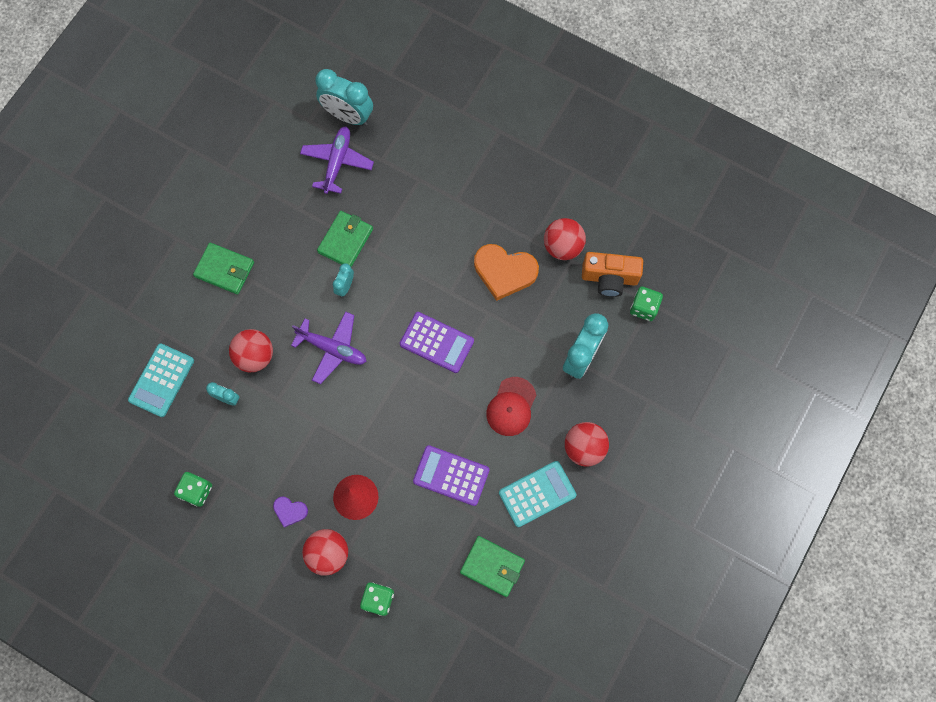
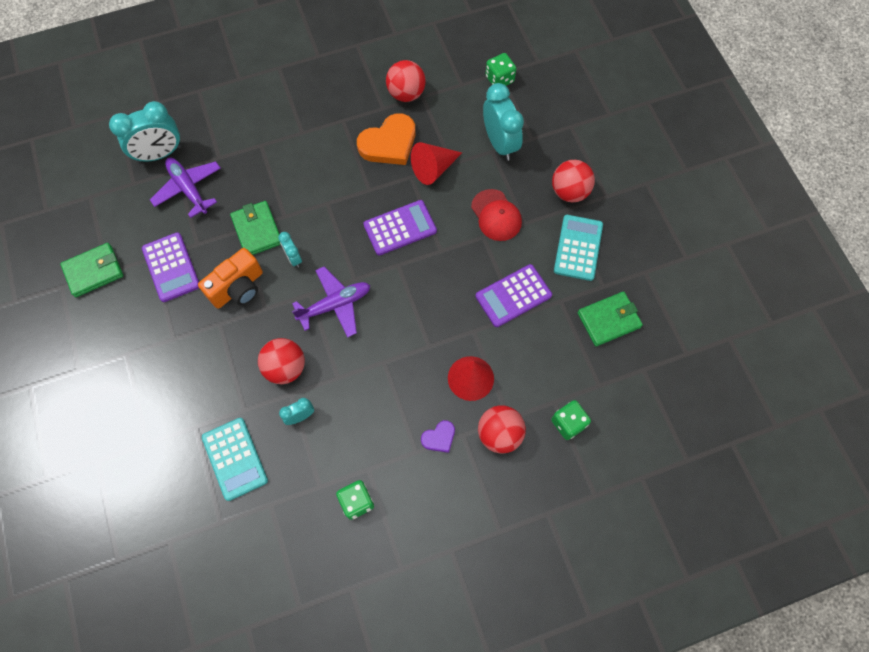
camera: 50 degrees left, 5 degrees down
(224, 269) = (190, 336): green wallet -> green wallet (94, 271)
(265, 208) = (171, 267): none -> purple calculator
(511, 324) = (433, 169): none -> red cone
(609, 278) = (458, 83): orange camera -> orange camera (238, 288)

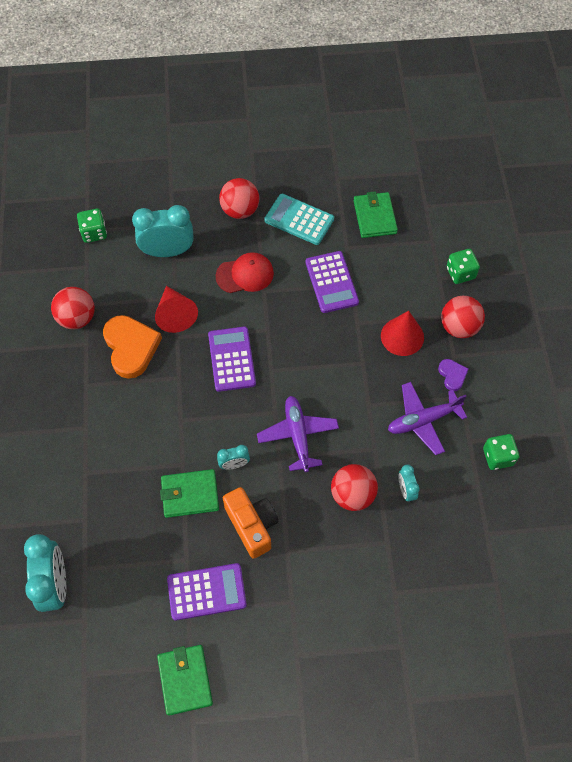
camera: 75 degrees left, 5 degrees down
(188, 189) = (114, 558): purple plane -> purple plane (423, 420)
(235, 459) = (435, 559): turquoise calculator -> none

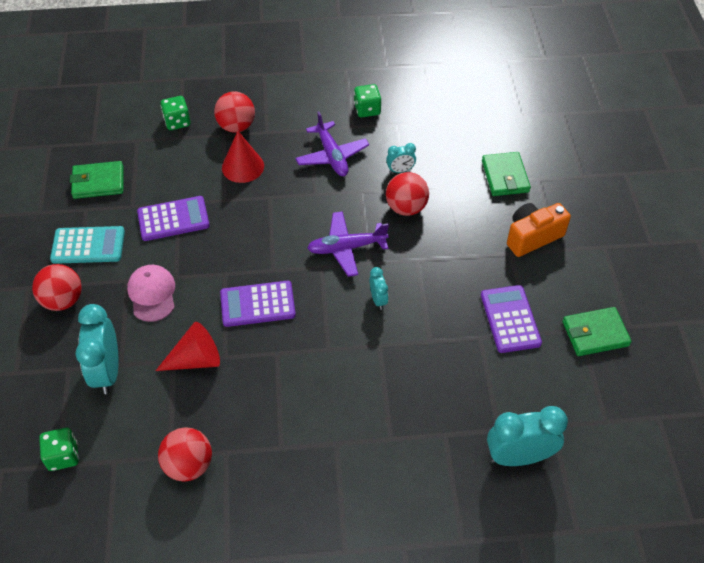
camera: 90 degrees left, 10 degrees down
(131, 347) = (235, 402): orange heart -> none
(190, 494) = (412, 337): green wallet -> green wallet (505, 176)
(245, 274) = (152, 294): red cap -> pink cap
(252, 525) = (441, 284): orange camera -> orange camera (532, 237)
(299, 220) = (88, 245): turquoise calculator -> turquoise calculator turned 120 degrees counterclockwise
(452, 375) = (287, 134): purple heart -> none

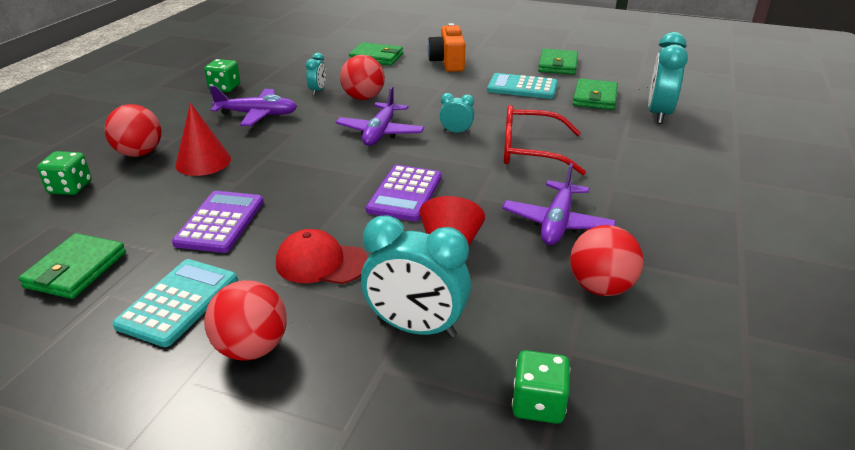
camera: 65 degrees left, 20 degrees down
(152, 294) = (321, 263): pink cap -> red cap
(261, 417) = (557, 223): none -> purple plane
(372, 366) = (531, 151): none -> red glasses
(510, 319) = (522, 87): purple calculator -> turquoise calculator
(525, 389) = (595, 98): none -> green wallet

